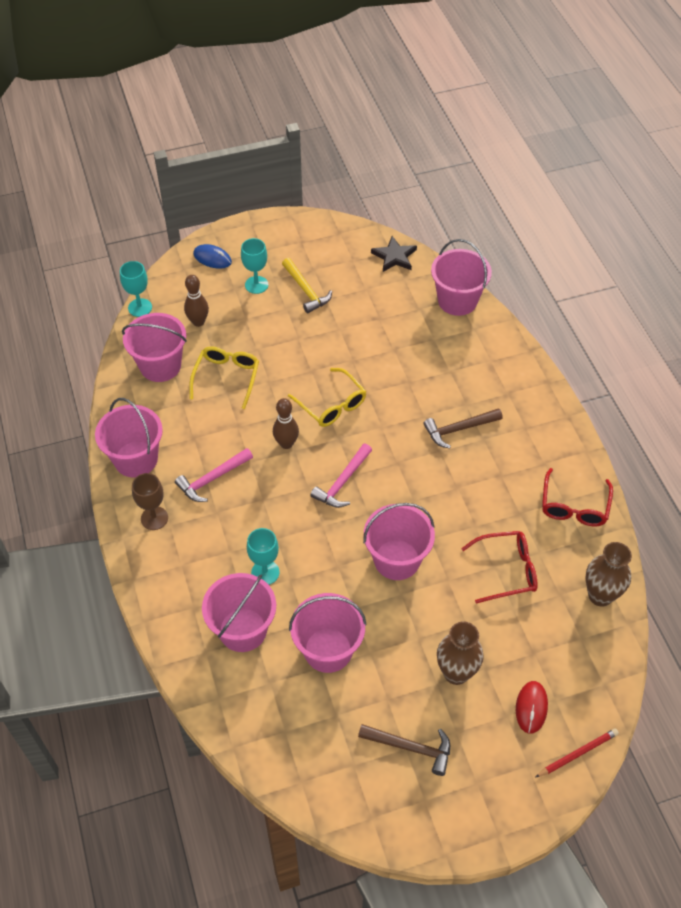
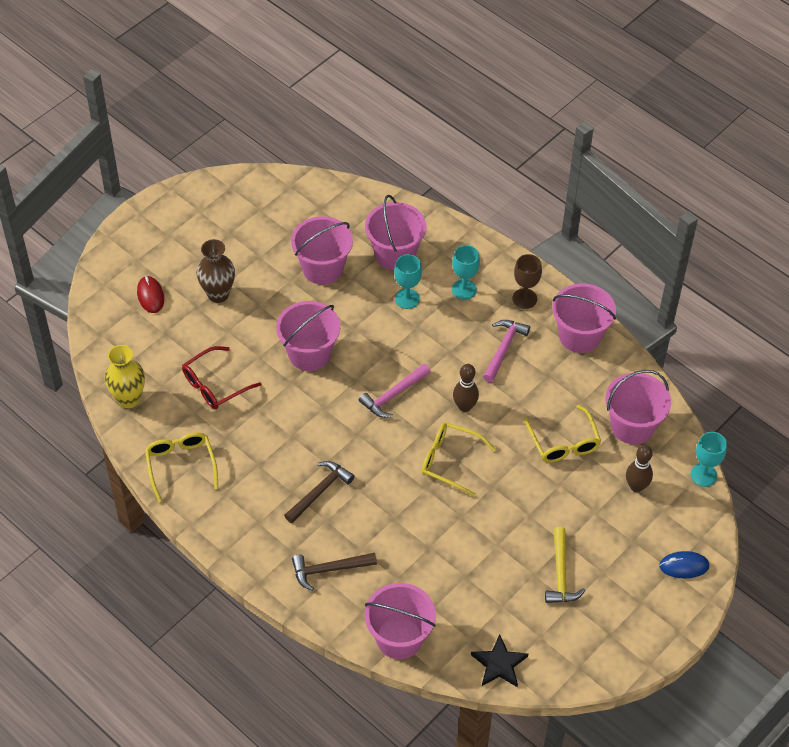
camera: 150 degrees right, 0 degrees up
(256, 285) = (615, 556): turquoise goblet -> turquoise goblet (464, 289)
(306, 290) = (561, 574): yellow hammer -> yellow hammer turned 120 degrees counterclockwise
(342, 482) = (393, 395): pink hammer -> pink hammer turned 135 degrees counterclockwise
(411, 748) = (226, 235): brown hammer -> brown hammer (329, 570)
(574, 506) = (181, 465): red glasses -> yellow glasses
(577, 754) = (104, 281): red pencil -> none
(600, 595) = (129, 399): brown vase -> yellow vase

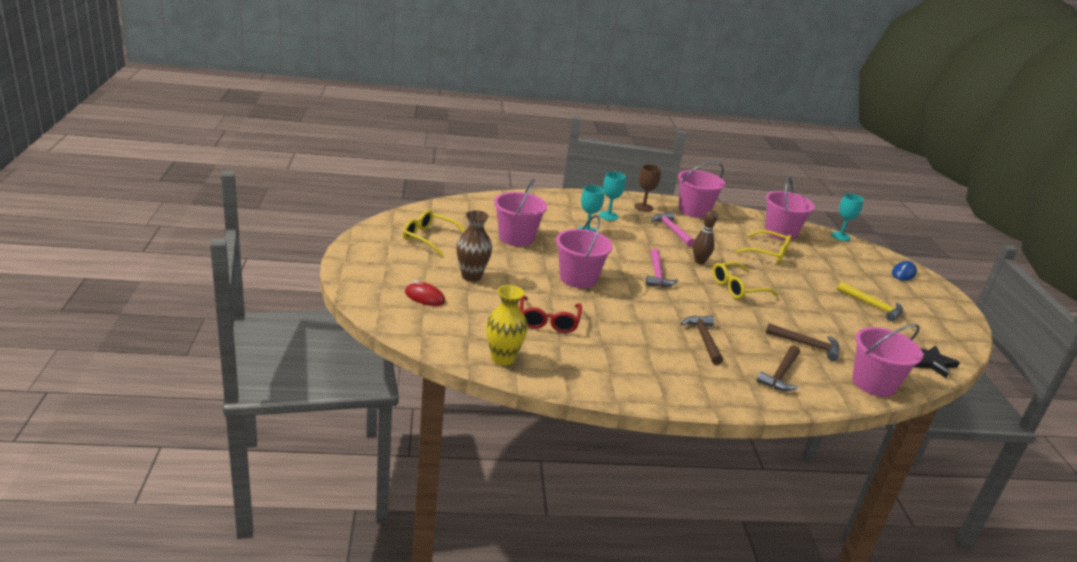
camera: 50 degrees left, 25 degrees down
(181, 465) = (602, 375): yellow glasses -> yellow glasses (429, 238)
(395, 254) = (546, 216): pink bucket -> none
(406, 562) = (807, 345): none -> brown hammer
(636, 486) = (827, 254): brown bowling pin -> none

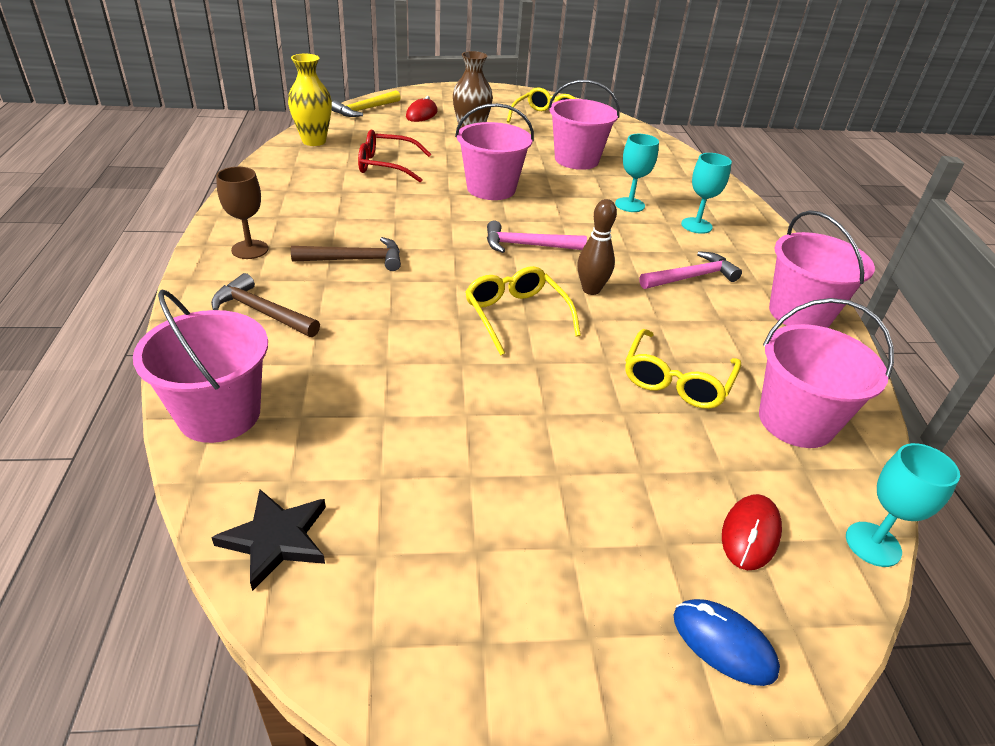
camera: 90 degrees right, 10 degrees up
(643, 207) = (759, 260): brown goblet -> brown goblet (250, 249)
(807, 345) = (342, 358): brown hammer -> none
(852, 257) = (750, 534): none -> red mouse
(872, 306) = (507, 502): yellow hammer -> yellow hammer (365, 110)

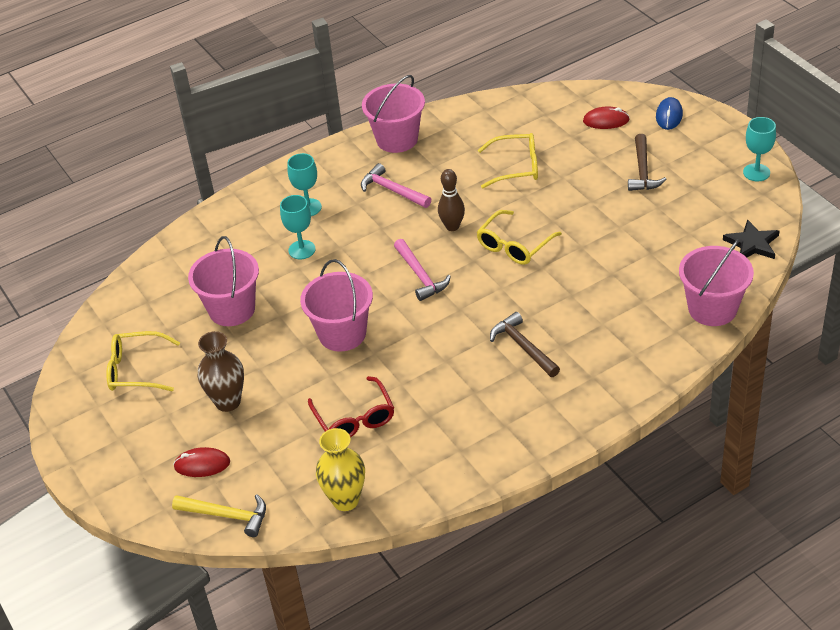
camera: 110 degrees left, 5 degrees up
(250, 249) = (564, 406): brown goblet -> none
(262, 312) = (622, 351): brown hammer -> brown hammer (643, 171)
(796, 421) = (511, 122): pink bucket -> none
(873, 544) = (577, 89): turquoise goblet -> turquoise goblet (756, 172)

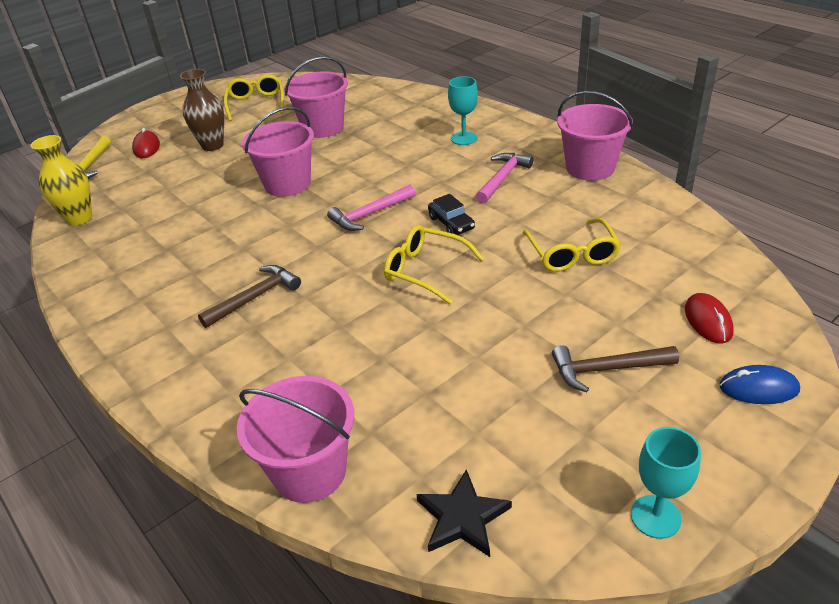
camera: 80 degrees right, 5 degrees down
(302, 250) = (403, 145): turquoise goblet -> none
(354, 418) = (176, 207): red glasses -> none
(452, 226) = (451, 223): brown bowling pin -> black car

